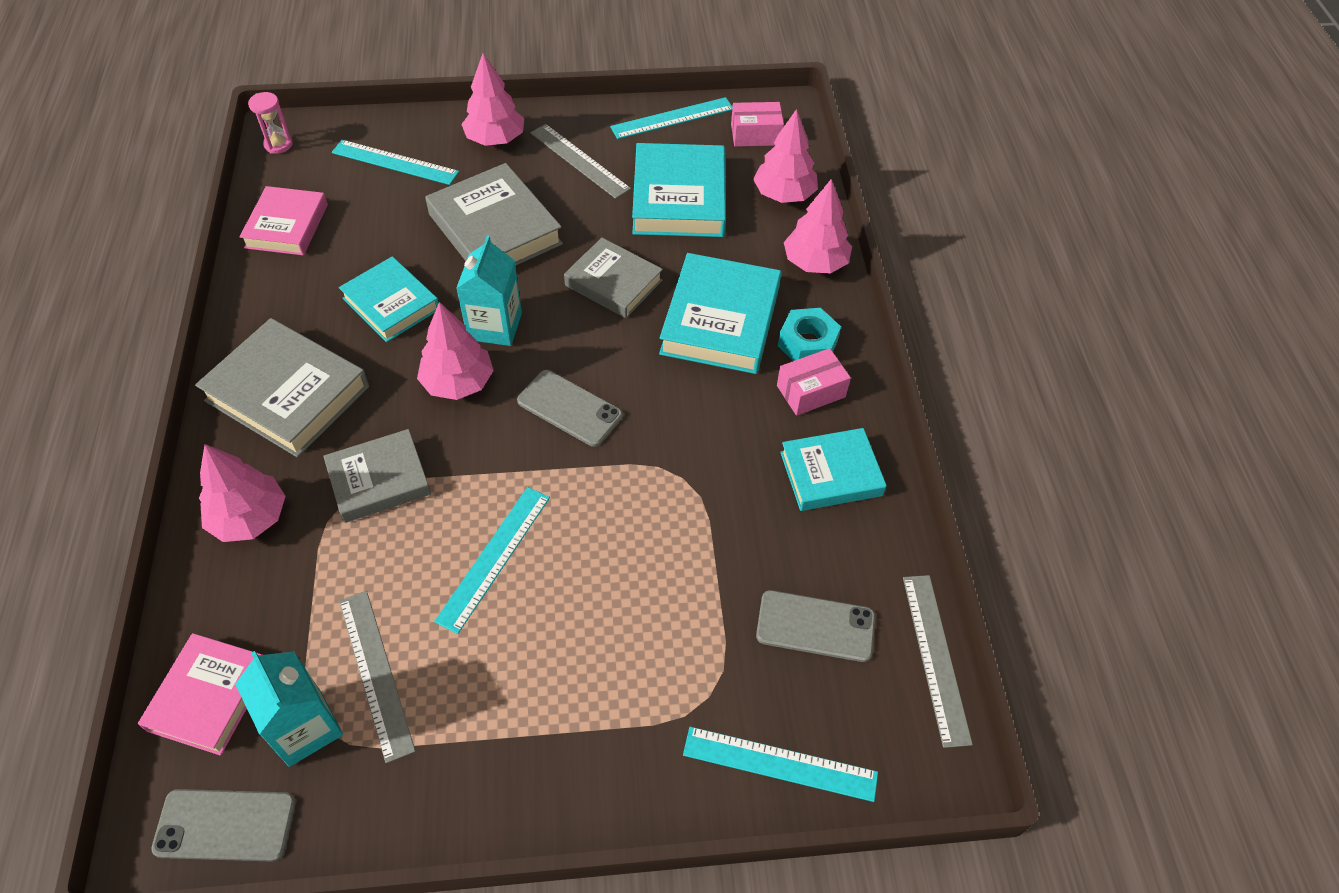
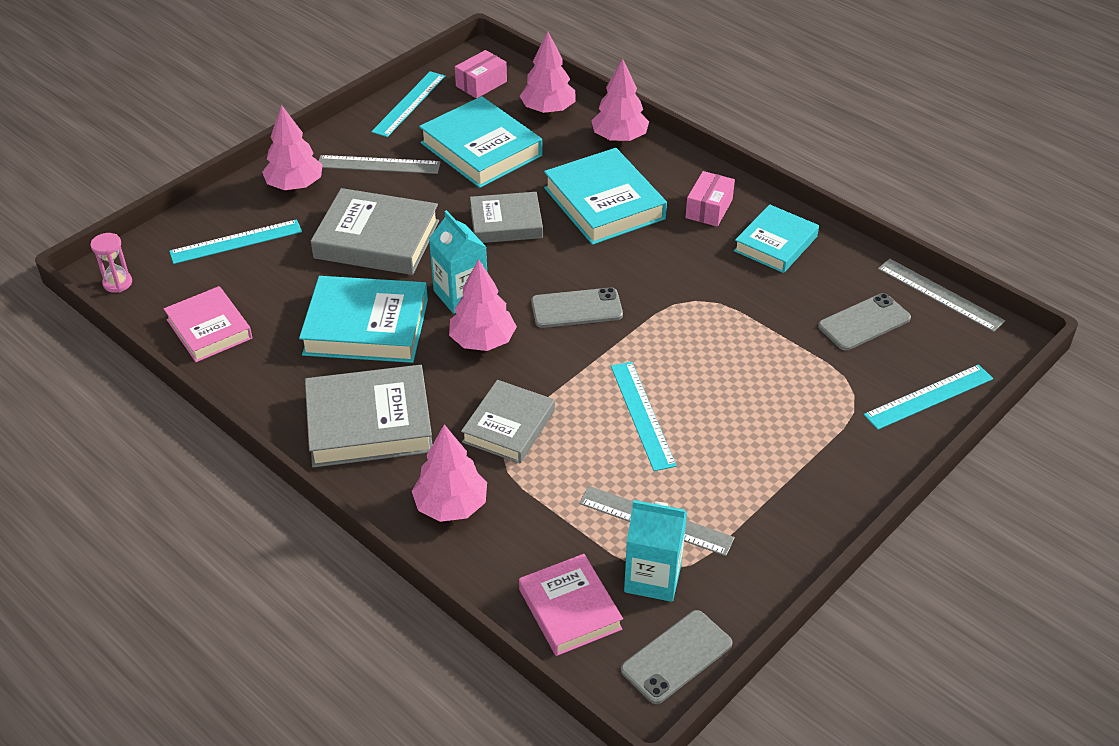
camera: 40 degrees left, 10 degrees down
(391, 304) = (366, 326): turquoise book -> turquoise book, size x1.51
(807, 343) = (673, 184): turquoise nut -> none

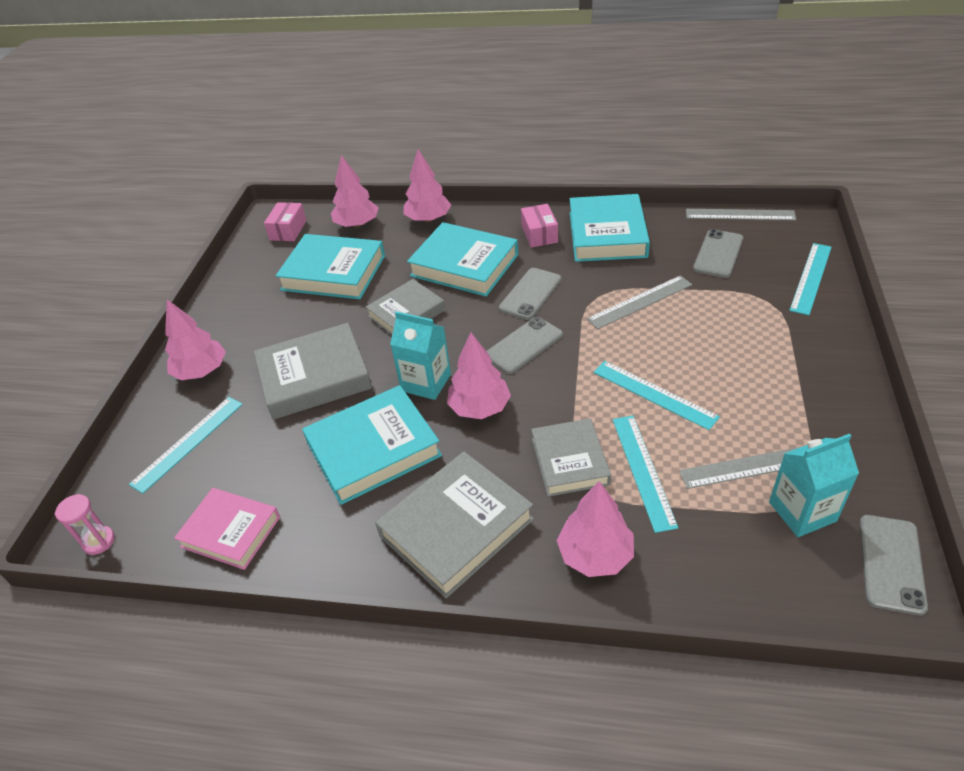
camera: 30 degrees left, 0 degrees up
(378, 165) = (260, 322): grey ruler -> grey ruler (640, 302)
(409, 103) = (243, 268): turquoise ruler -> turquoise ruler (643, 470)
(570, 609) = (777, 580): pink book -> none
(635, 264) = (530, 294): none -> grey phone
(775, 244) = (607, 234): turquoise book -> turquoise book, size x1.51

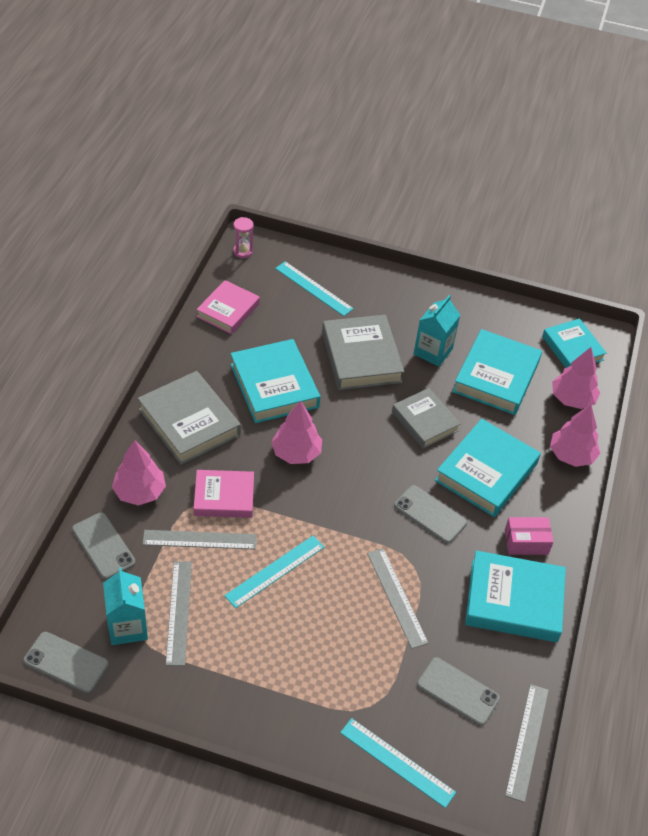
camera: 90 degrees right, 5 degrees up
(201, 371) = (387, 293): pink tree -> none
(288, 230) = (572, 348): pink box -> turquoise book
(426, 382) = (334, 424): turquoise carton -> turquoise carton (433, 351)
(523, 345) = (360, 495): grey phone -> grey phone (103, 546)
(570, 461) = (224, 497): grey book -> pink book
(643, 470) = (199, 539): turquoise ruler -> grey ruler

